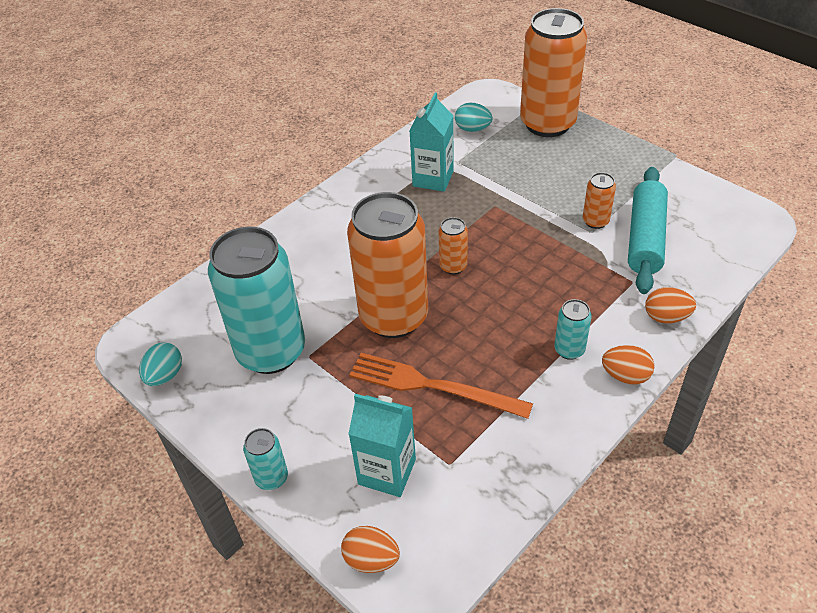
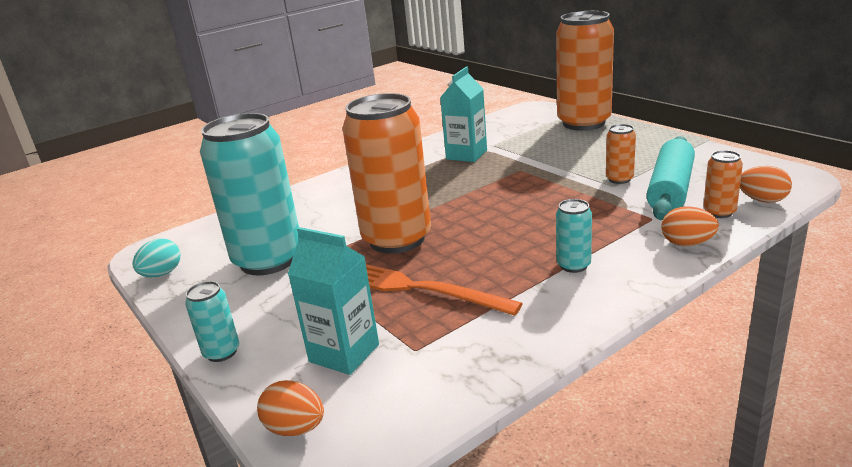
camera: 10 degrees right, 20 degrees down
(453, 266) = (467, 207): orange can -> orange can (719, 212)
(472, 129) = (512, 127): turquoise egg -> none
(625, 376) = (634, 286): orange egg -> orange egg (762, 200)

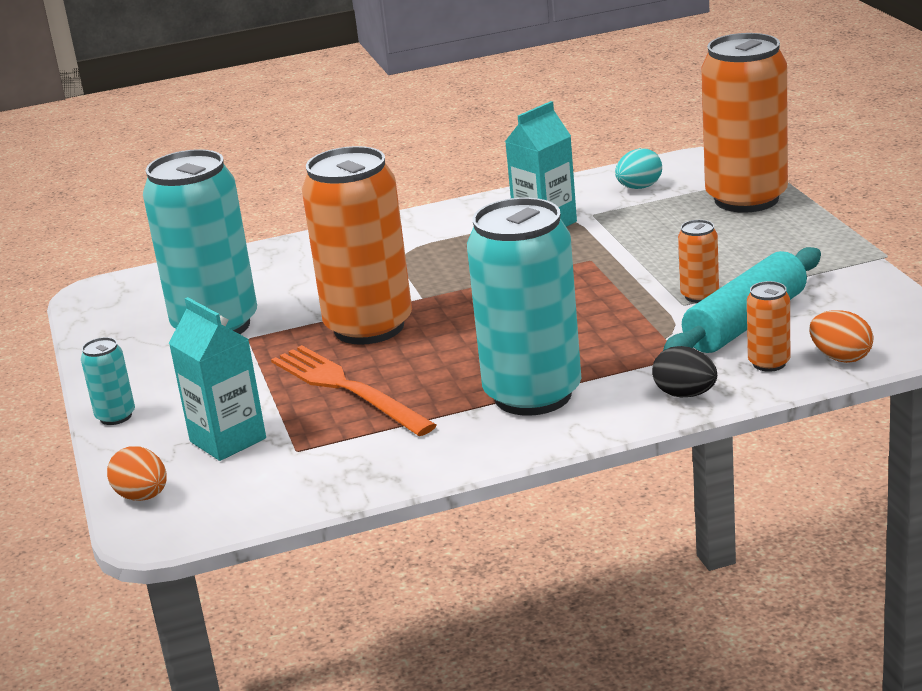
camera: 20 degrees right, 0 degrees up
(162, 274) = (98, 322): turquoise egg -> turquoise egg (639, 187)
(573, 265) = (532, 395): turquoise can -> turquoise can, size x2.36
(687, 243) = (685, 394): orange egg -> black egg

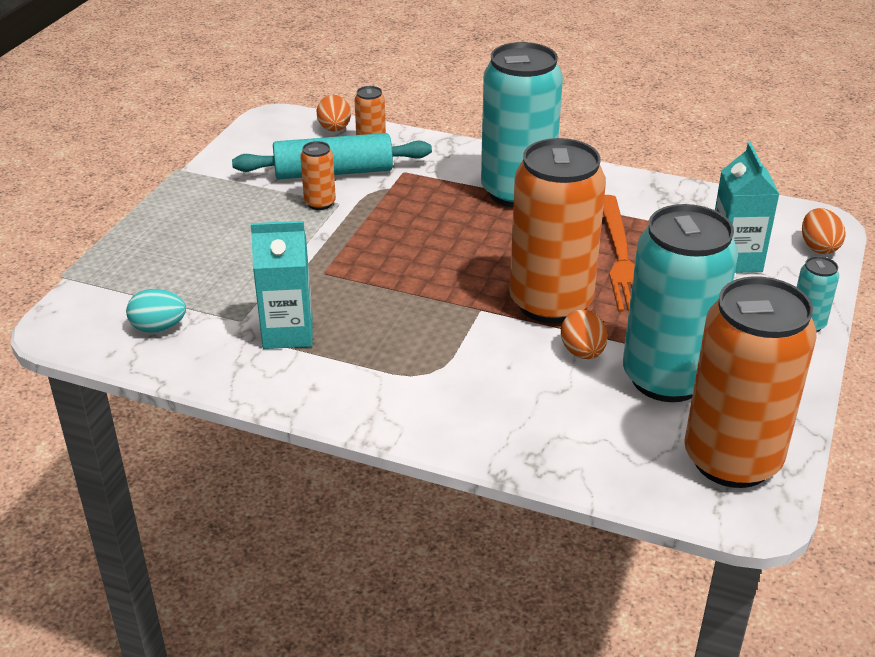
camera: 145 degrees left, 10 degrees up
(302, 311) = (582, 352): none -> orange egg
(685, 394) = (441, 151): black egg -> none
(746, 199) = (131, 263): orange can -> orange can (732, 460)

